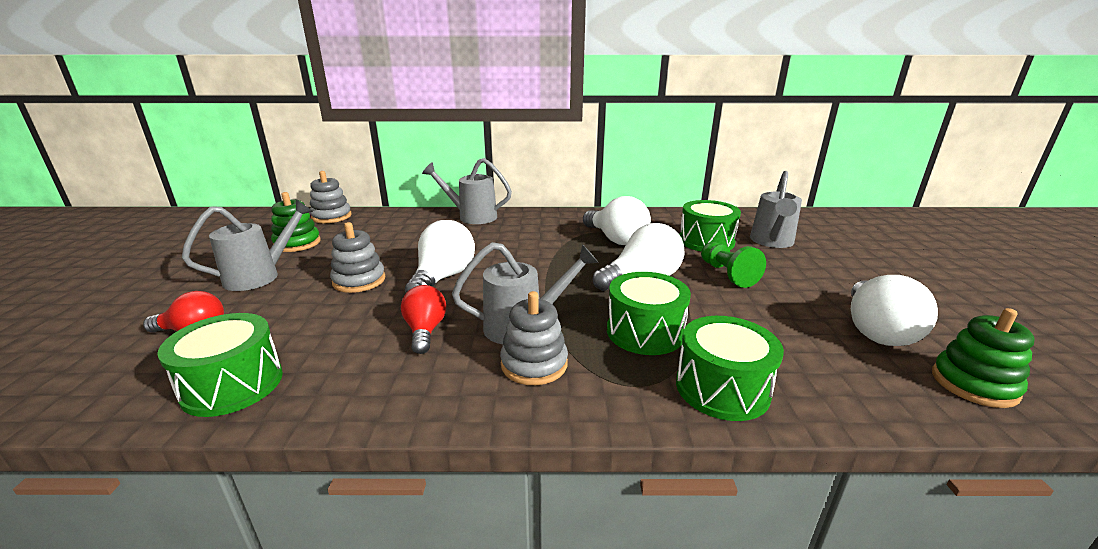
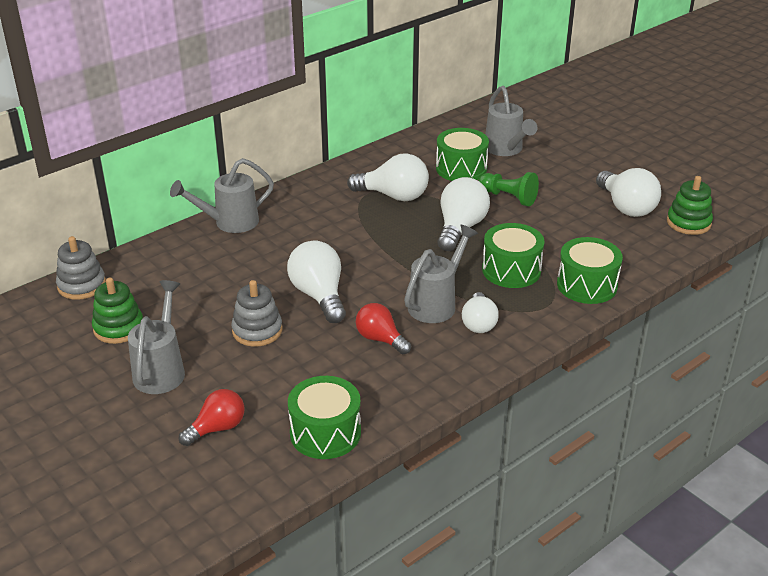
camera: 40 degrees left, 10 degrees up
(534, 364) = (478, 323): grey stacking toy -> white light bulb

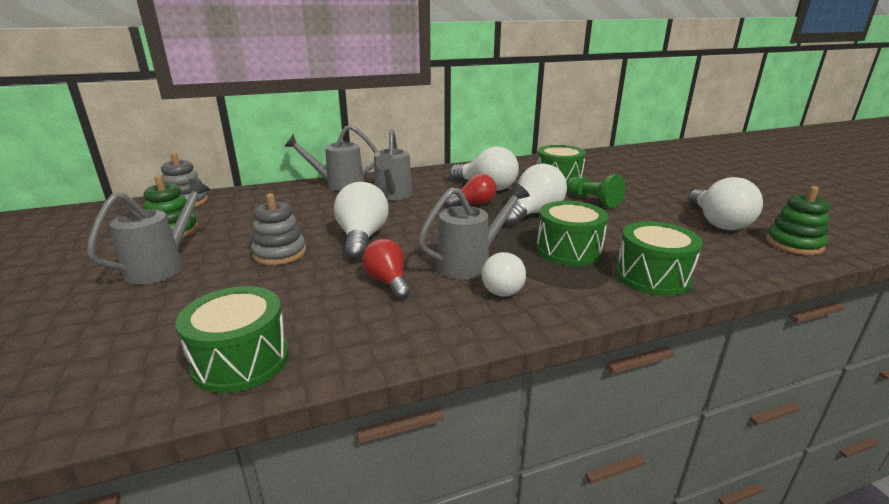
camera: 20 degrees right, 10 degrees down
(217, 428) = (142, 327): red light bulb -> red light bulb (474, 204)
(505, 149) = (605, 174): grey watering can -> grey watering can (392, 196)

